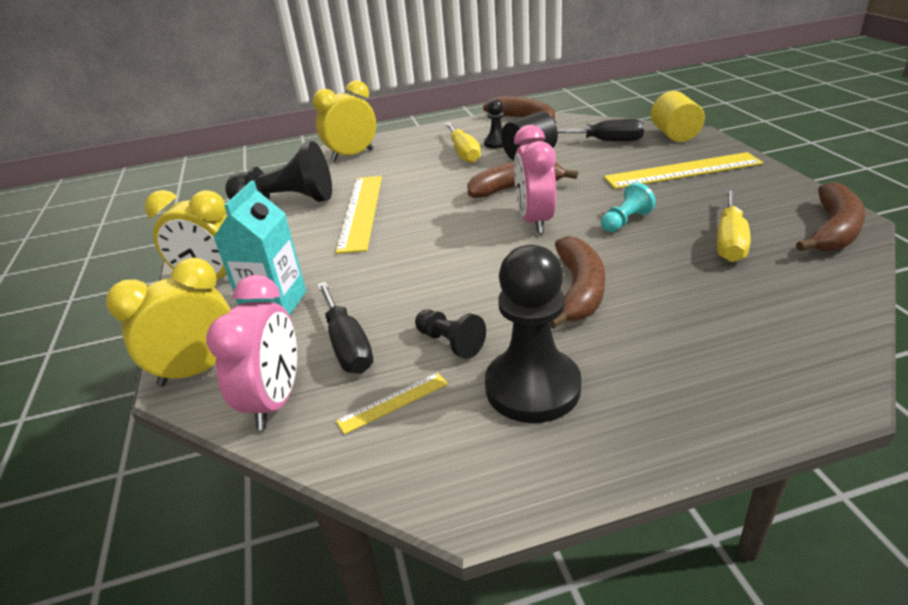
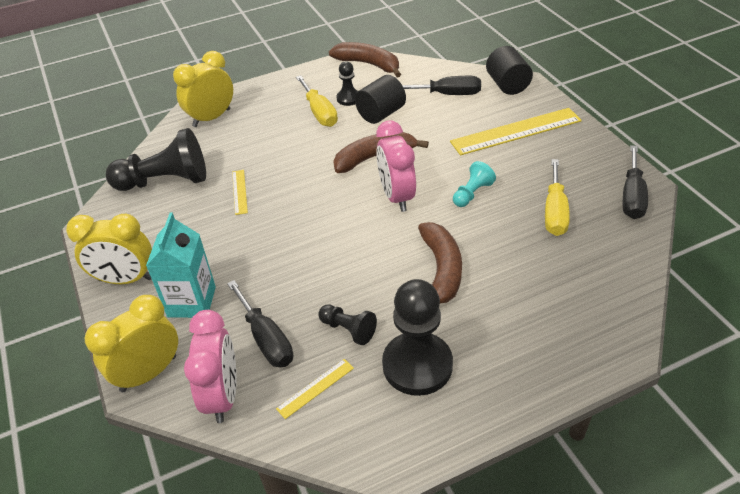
camera: 10 degrees left, 10 degrees up
(361, 211) = (239, 192): yellow ruler -> yellow ruler, size x0.47
(674, 135) = (507, 85): yellow cylinder -> black cylinder
(833, 230) = (632, 196): brown banana -> black screwdriver

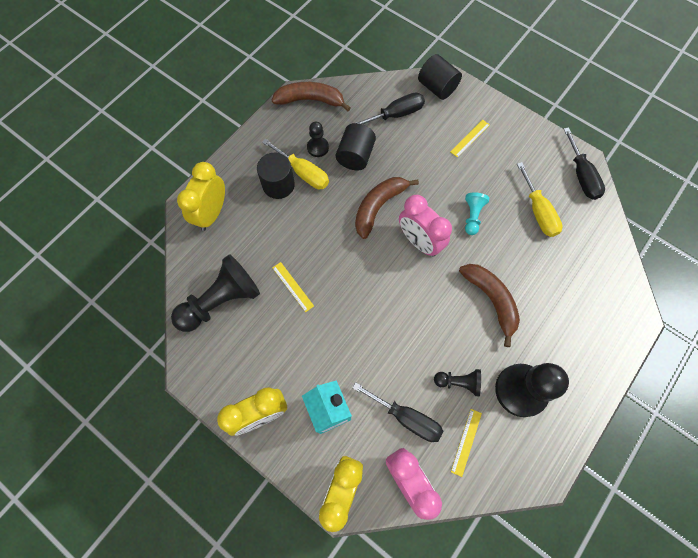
camera: 30 degrees left, 25 degrees up
(289, 115) = (278, 185): none -> black cylinder
(516, 131) = (470, 138): yellow ruler -> yellow ruler, size x0.47

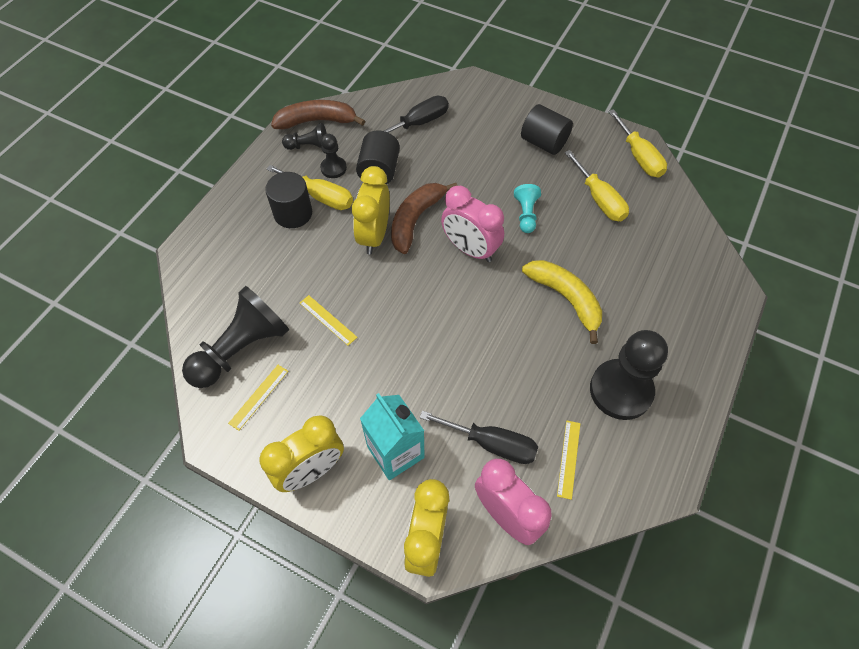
camera: 10 degrees left, 10 degrees down
(212, 213) = (216, 255): yellow clock -> yellow clock (374, 235)
(437, 87) = (460, 90): black cylinder -> black cylinder (543, 143)
(458, 382) = (546, 394): black pawn -> black pawn (308, 146)
(470, 138) = (507, 136): yellow ruler -> yellow ruler (259, 396)
(491, 300) = (566, 299): brown banana -> yellow banana
(581, 176) = (639, 157): black screwdriver -> yellow screwdriver

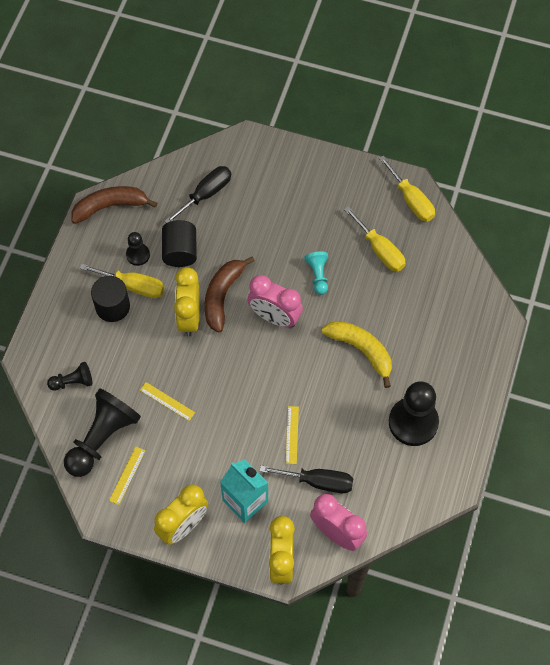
camera: 10 degrees left, 5 degrees up
(308, 146) = (109, 235): black pawn -> black pawn (73, 382)
(543, 143) = (324, 198): black cylinder -> none
(569, 459) = (378, 483): yellow ruler -> yellow ruler (292, 435)

